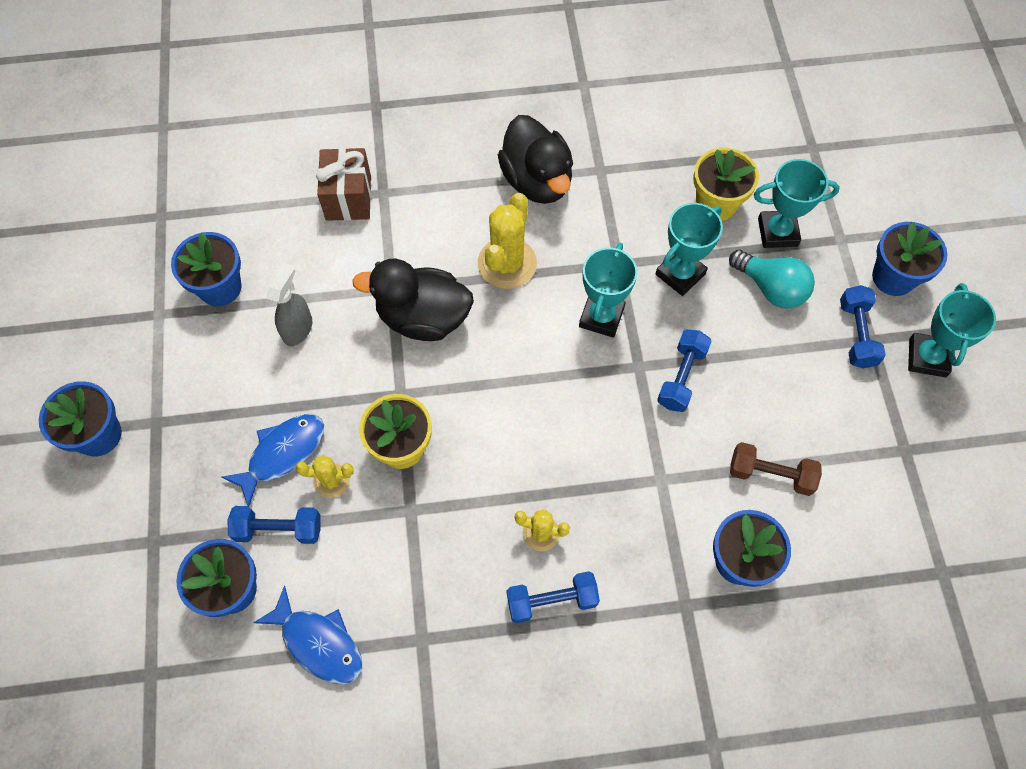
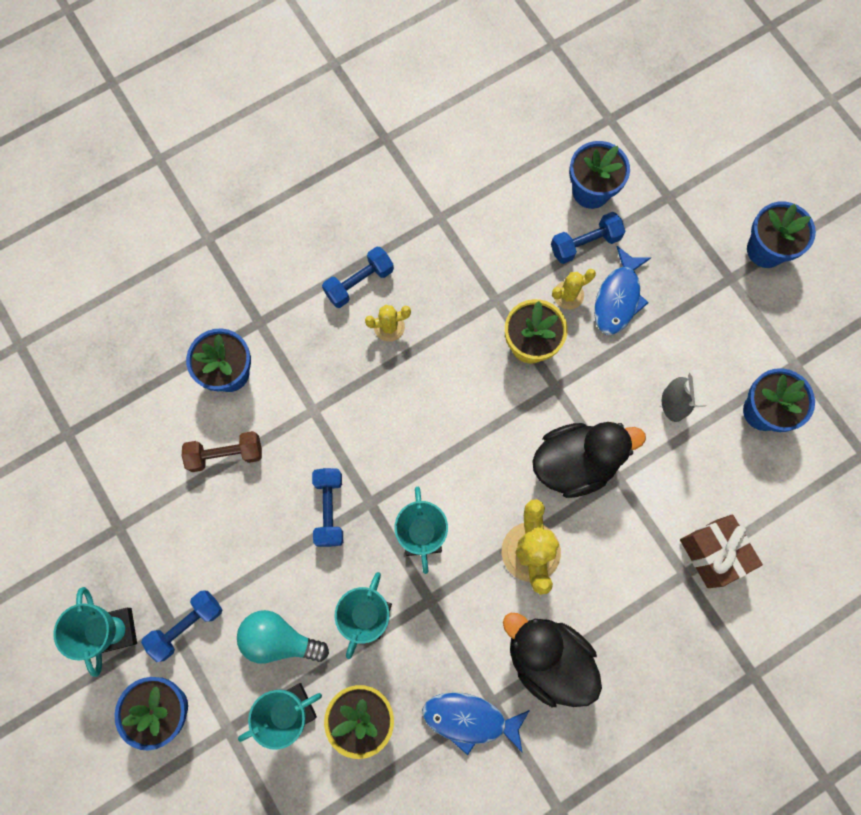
camera: 155 degrees right, 10 degrees up
(318, 643) = (509, 184): blue fish -> blue fish (470, 719)
(856, 334) = (186, 625): blue dumbbell -> blue dumbbell turned 75 degrees clockwise

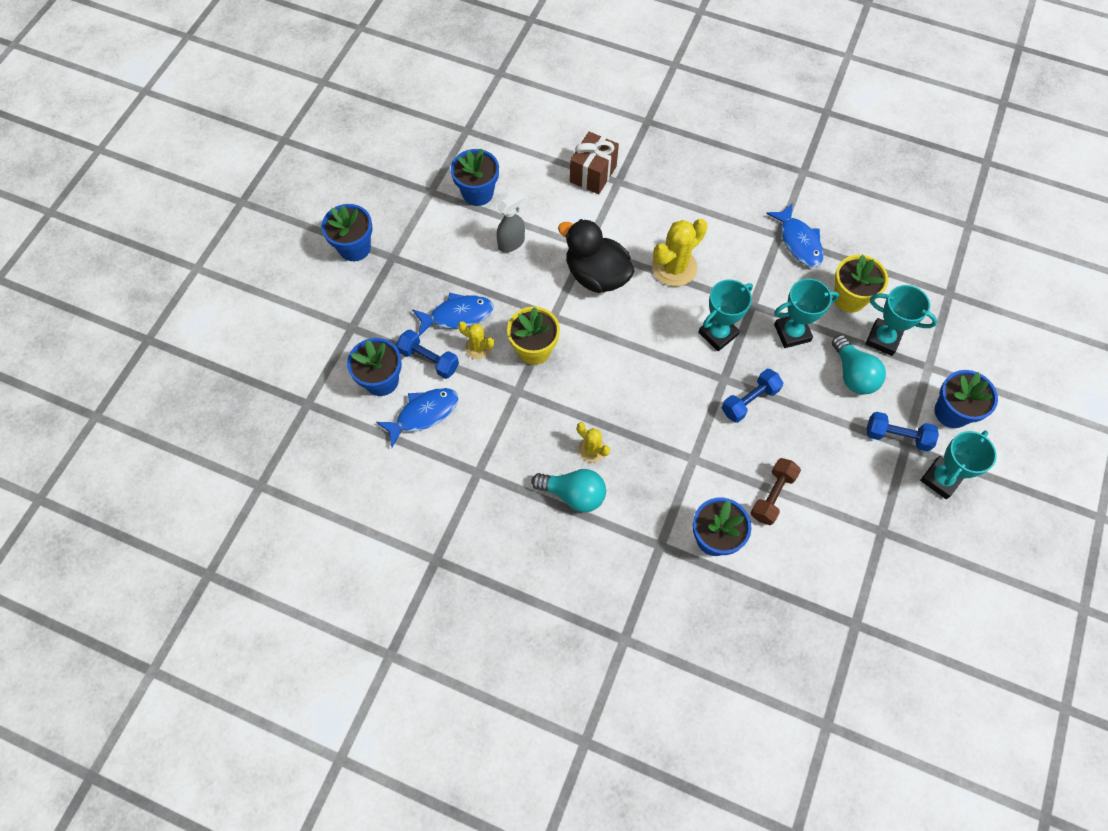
camera: 125 degrees left, 10 degrees down
(225, 454) = (772, 495): brown dumbbell -> brown dumbbell turned 75 degrees clockwise
(359, 282) = (573, 494): blue dumbbell -> turquoise light bulb
(530, 206) = (423, 414): none -> blue fish
(547, 658) = (728, 222): black duck -> none

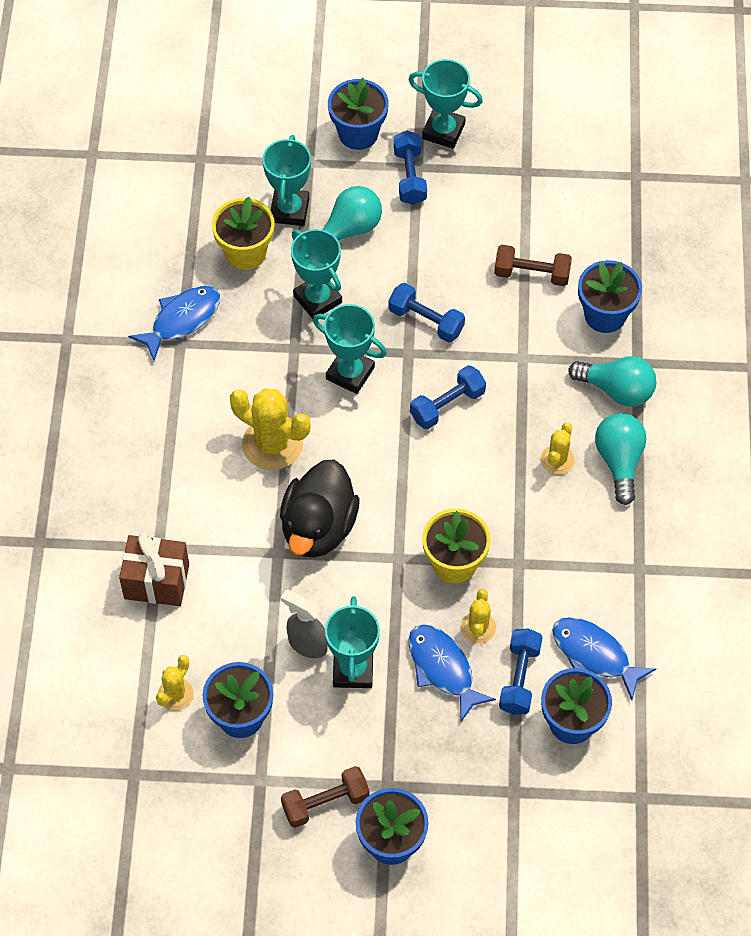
camera: 110 degrees left, 5 degrees down
(398, 220) = (325, 803): none -> brown dumbbell
(481, 263) = (353, 670): none -> turquoise trophy
(509, 163) = (175, 694): none -> yellow cactus
(639, 518) = (616, 390): none -> turquoise light bulb
(667, 390) = (447, 405): none -> blue dumbbell

